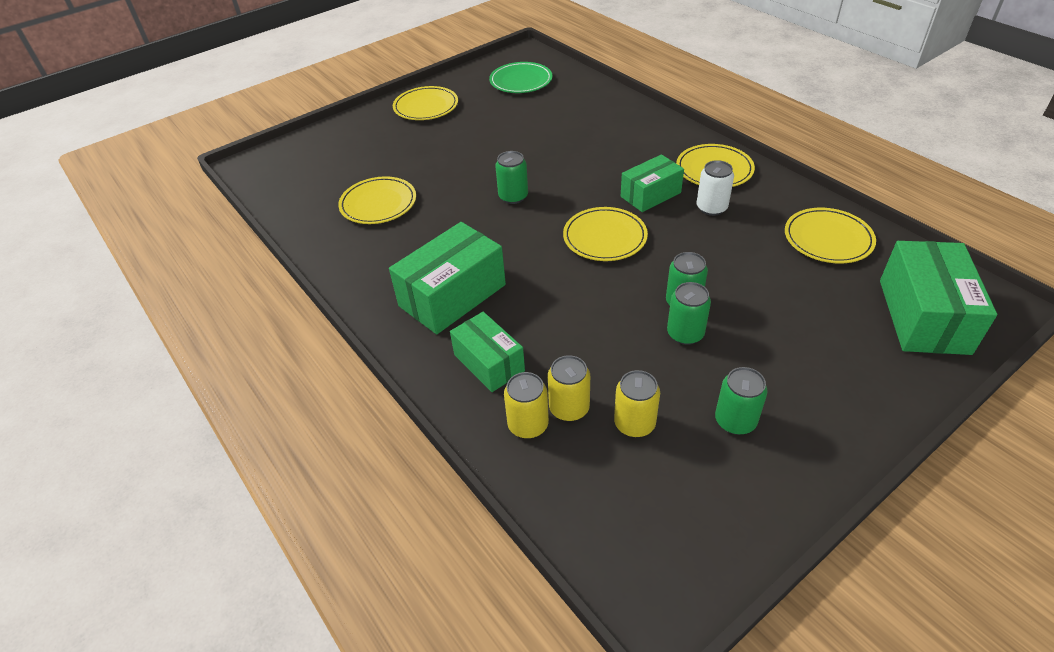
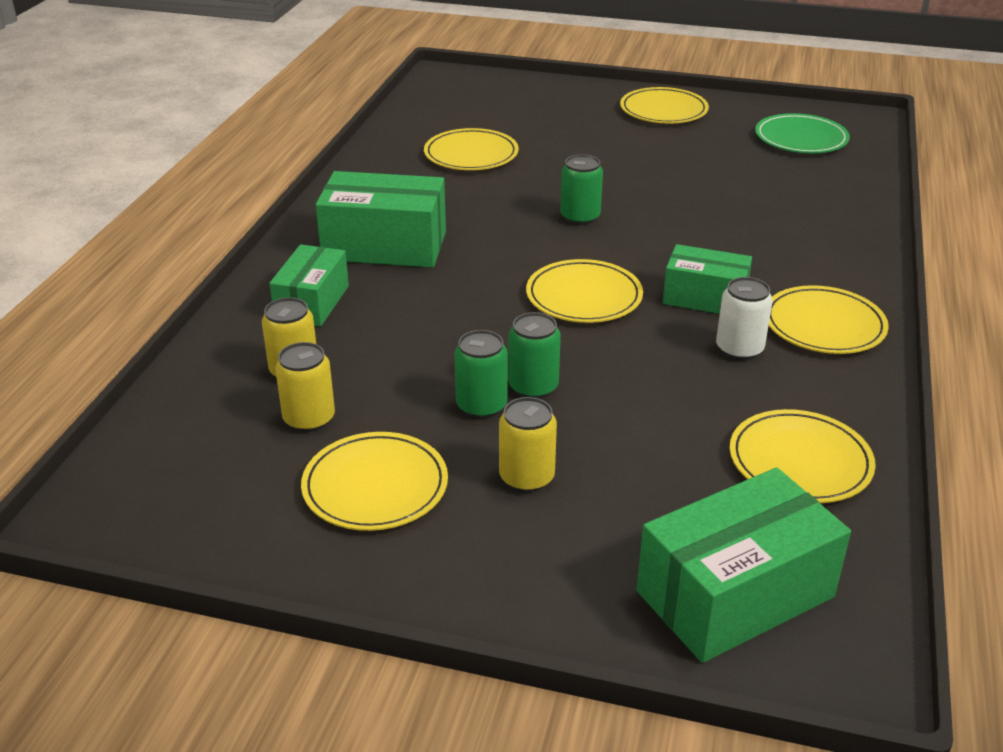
camera: 50 degrees right, 10 degrees down
(528, 425) = (250, 356): yellow can -> yellow can (526, 477)
(735, 421) = (375, 486): green can -> yellow plate

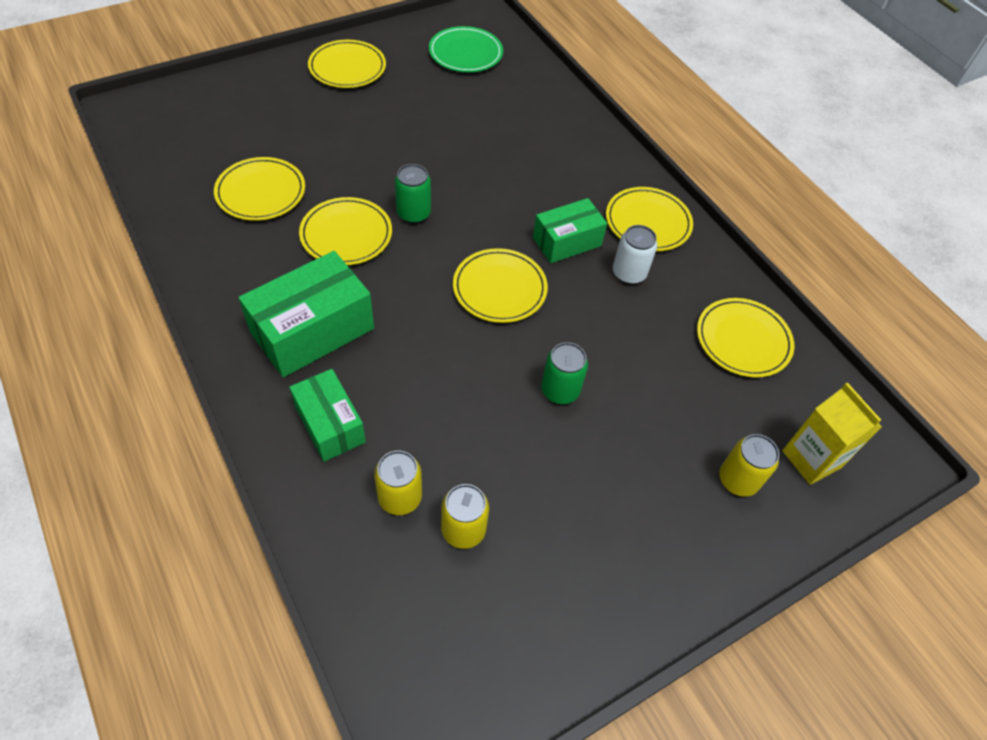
camera: 50 degrees left, 20 degrees up
(375, 486) = (570, 547): yellow plate -> yellow plate (346, 234)
(481, 406) = (550, 430): green can -> none
(526, 477) = (638, 466): yellow can -> yellow can (738, 480)
(735, 594) = (811, 459): green box -> yellow carton

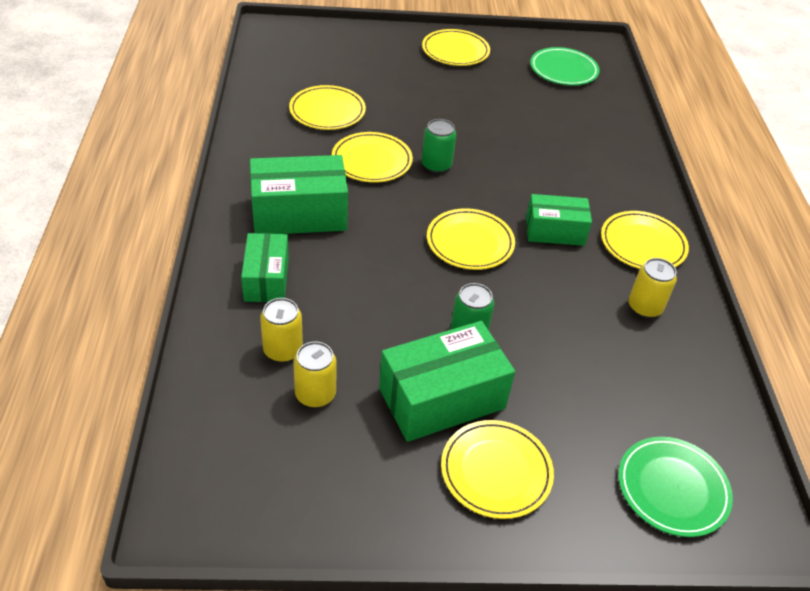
camera: 30 degrees right, 10 degrees down
(579, 471) = (442, 398): none -> green box
(629, 273) = (595, 275): white can -> none
(738, 480) = (585, 471): yellow can -> yellow can (644, 307)
(743, 340) = (671, 367): yellow plate -> yellow plate (496, 471)
(811, 459) = (672, 488): yellow carton -> green plate

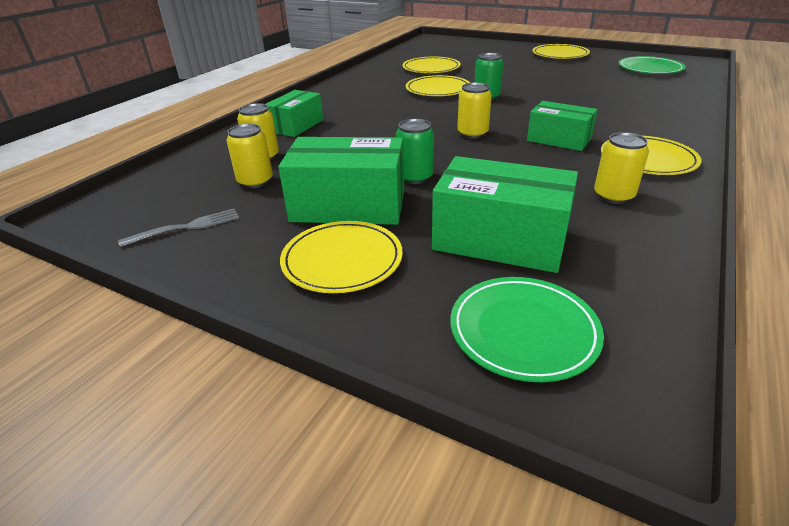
camera: 35 degrees right, 10 degrees down
(299, 214) = (356, 103): green box -> green box (500, 240)
(314, 488) = (187, 227): none -> grey fork
(470, 242) = (472, 133): yellow plate -> yellow can

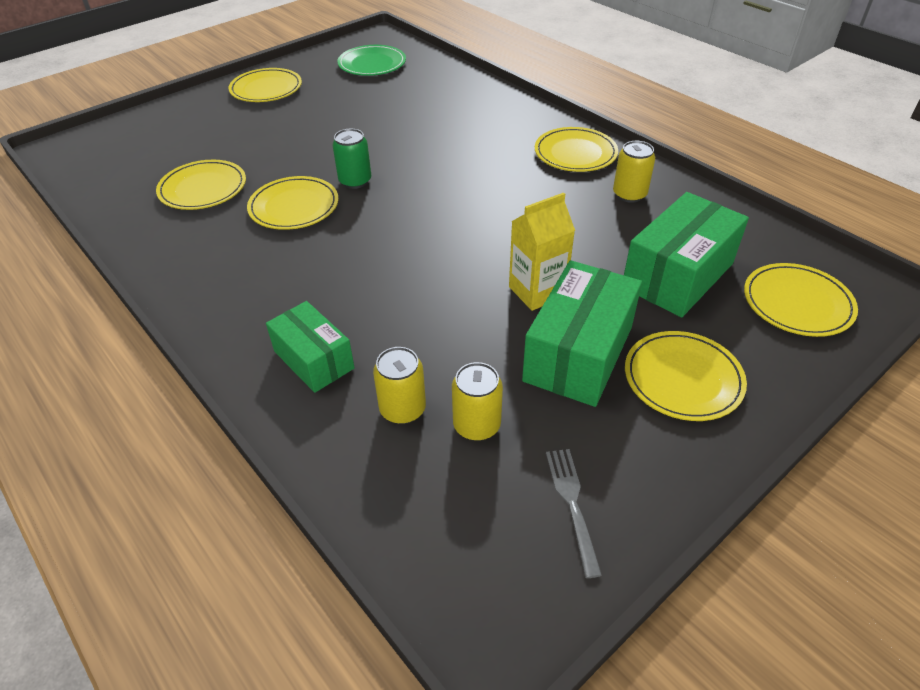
camera: 70 degrees left, 10 degrees up
(415, 177) = (537, 291): green can -> yellow carton
(472, 133) = (453, 223): yellow can -> none
(523, 331) = (797, 303): green plate -> yellow plate
(559, 139) = (506, 179): green box -> none

